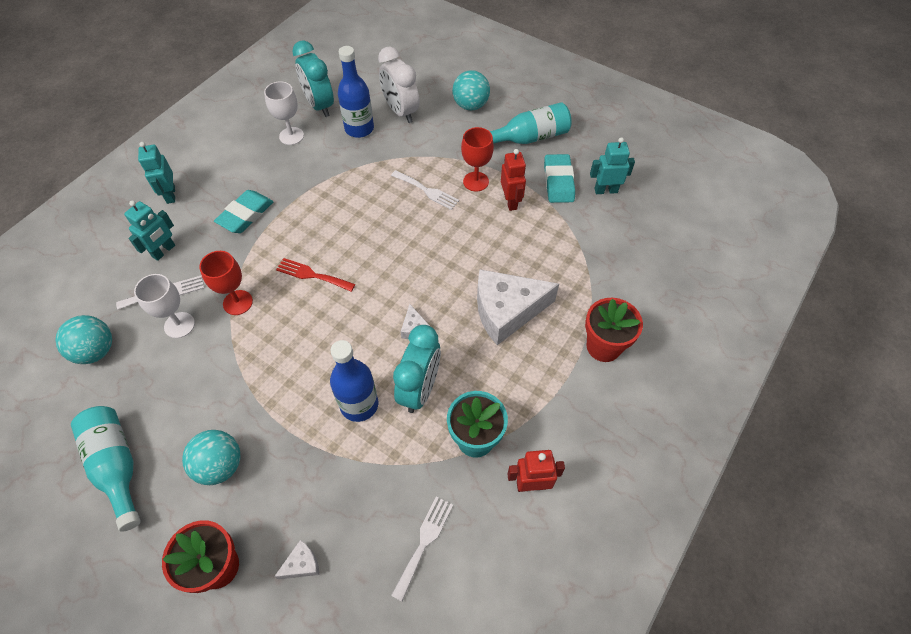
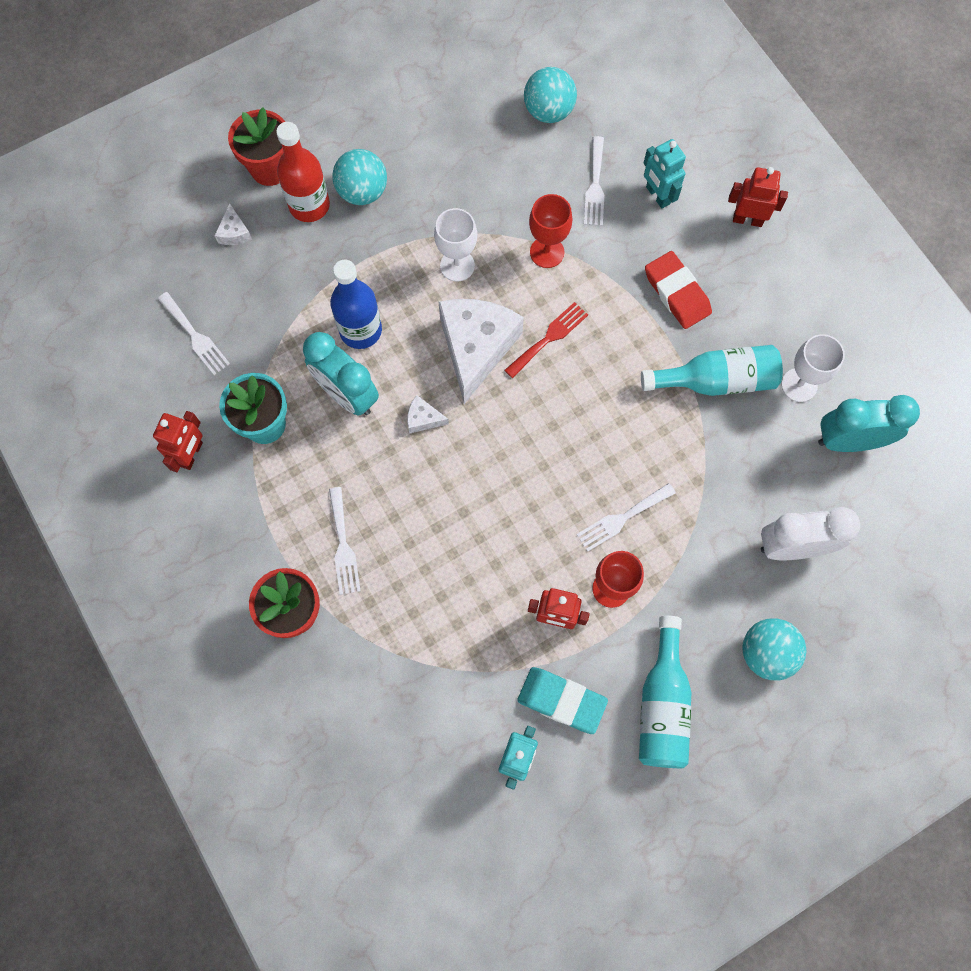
camera: 115 degrees right, 15 degrees up
(117, 466) = (408, 109): turquoise bottle -> turquoise bottle (716, 380)
(170, 195) = (747, 219): turquoise robot -> red robot
(179, 325) = (544, 190): white goblet -> white goblet (457, 265)
(245, 215) = (677, 293): turquoise eraser -> red eraser
(249, 506) = (309, 205): none -> red bottle
(359, 129) = (778, 476): blue bottle -> none
(506, 311) = (394, 528): white cheese -> white cheese (476, 347)
(538, 337) = (343, 545): none -> white fork

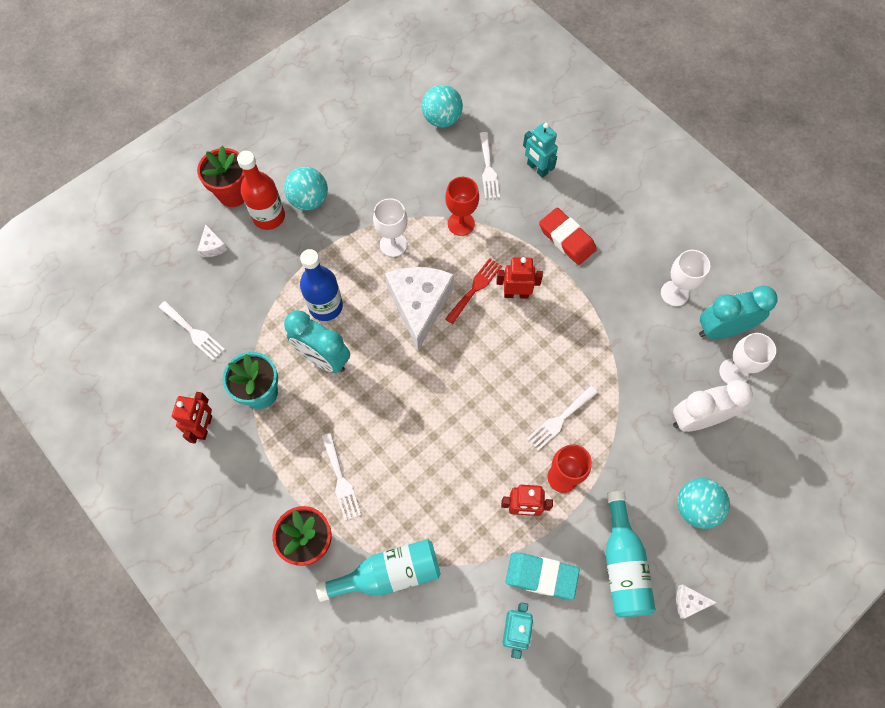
camera: 10 degrees left, 5 degrees down
(423, 419) = (388, 367): white cheese -> white cheese (688, 602)
(716, 380) = (610, 300): turquoise bottle -> turquoise bottle (388, 573)
(747, 219) = (608, 176): red robot -> red robot (516, 294)
(851, 496) = (733, 372): none -> white goblet

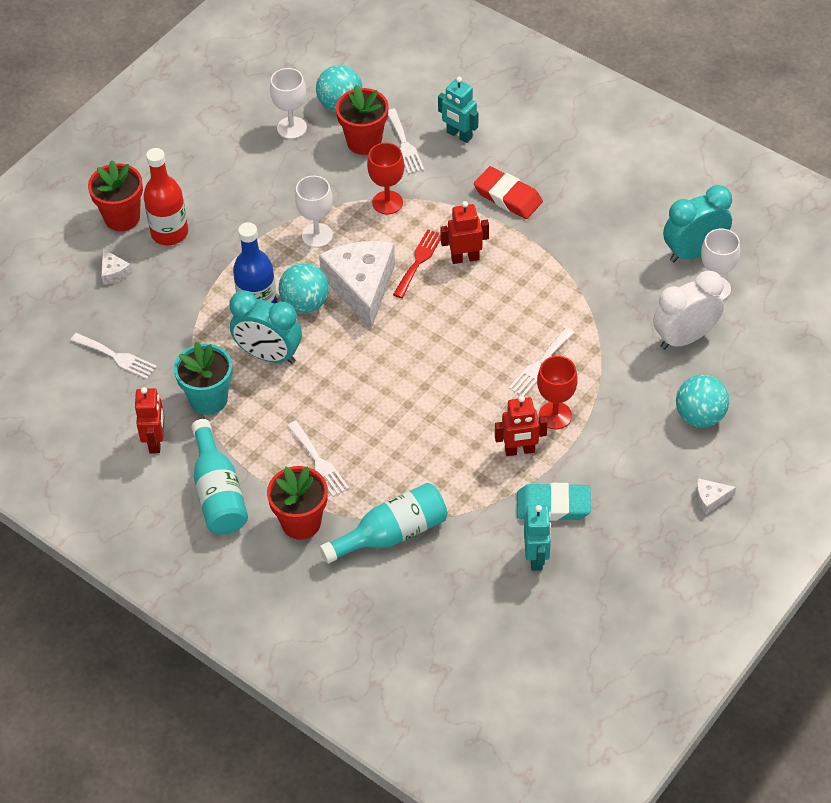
camera: 10 degrees left, 15 degrees down
(309, 200) = (211, 209): turquoise ball -> turquoise ball (305, 303)
(454, 159) = (364, 142): none -> red flower pot
(622, 564) = (635, 479): turquoise bottle -> turquoise bottle (218, 493)
(674, 293) = (636, 227): white goblet -> white goblet (292, 128)

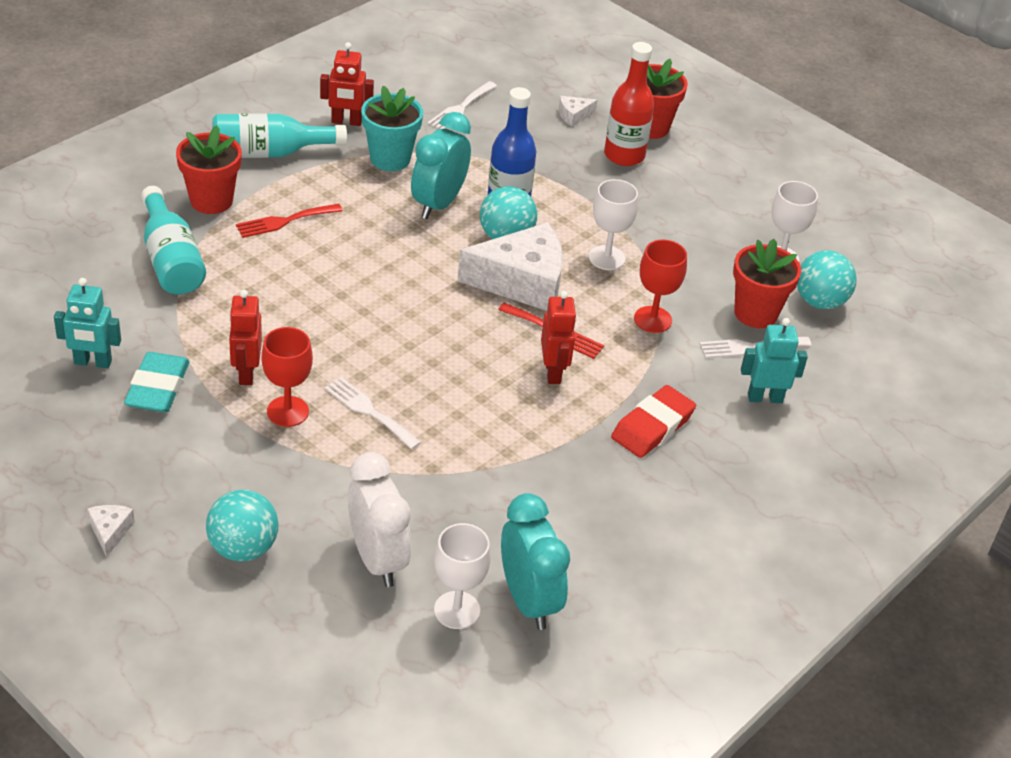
camera: 90 degrees right, 10 degrees down
(318, 461) = (284, 221): white fork -> red fork
(459, 135) = (764, 398): turquoise robot -> turquoise robot turned 45 degrees clockwise

